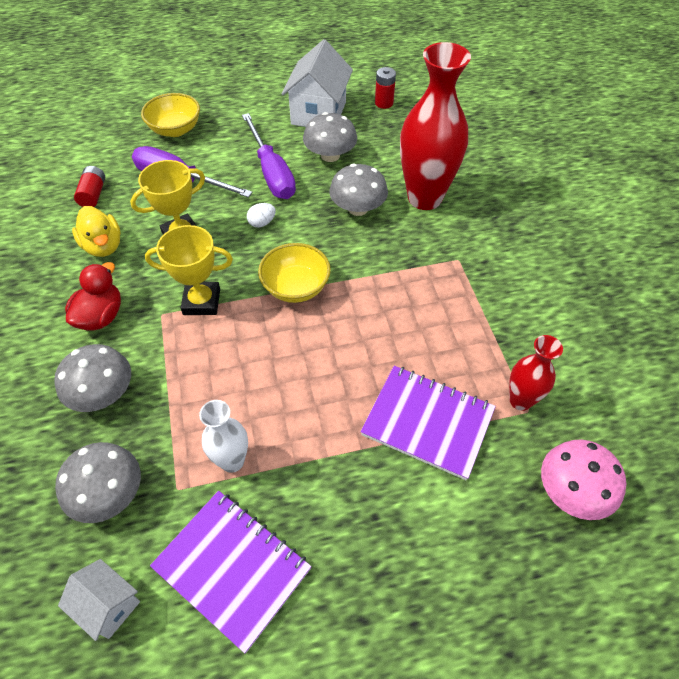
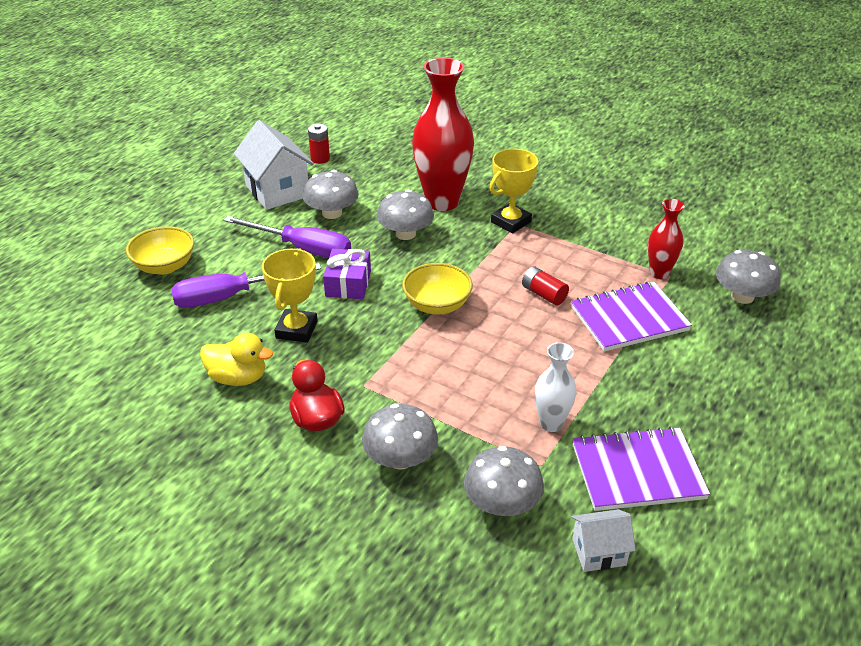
camera: 45 degrees left, 15 degrees down
(93, 194) = (164, 352): red battery -> red battery (544, 294)
(202, 302) = (382, 357): yellow trophy -> yellow trophy (511, 222)
(262, 223) = (348, 283): white egg -> purple gift
(572, 491) = (742, 296): pink mushroom -> grey mushroom

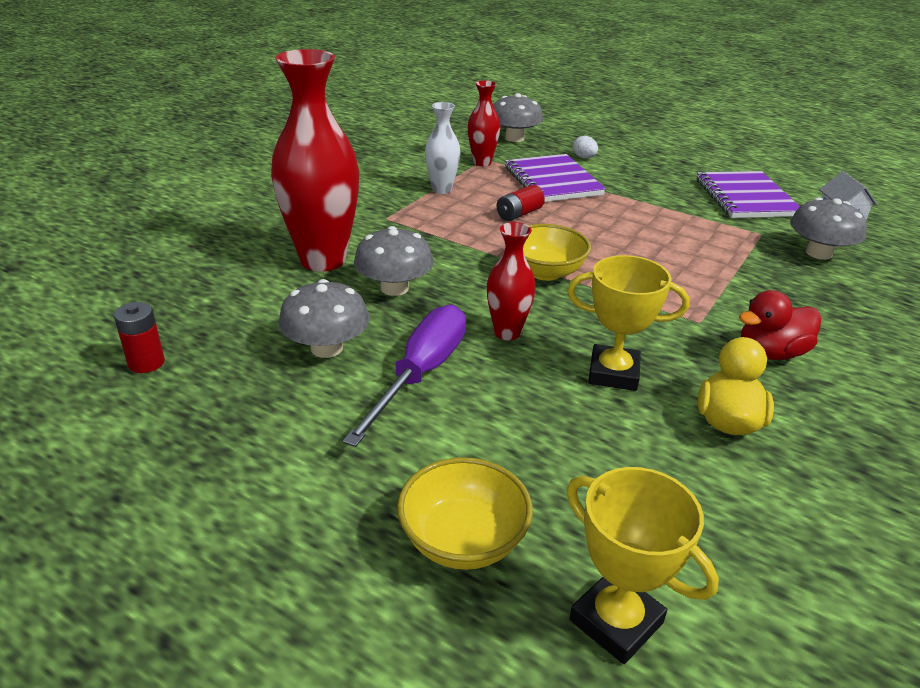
camera: 90 degrees left, 5 degrees down
(230, 296) = (547, 443): purple screwdriver -> none
(277, 191) = (236, 408): white house -> none
(348, 283) = (507, 332): purple gift -> red vase
(400, 458) = (798, 300): grey mushroom -> none
(511, 222) = (381, 221): yellow trophy -> yellow trophy (616, 621)
(551, 423) = (708, 225): white vase -> white vase (442, 189)
(707, 346) = (584, 158): none -> white egg

